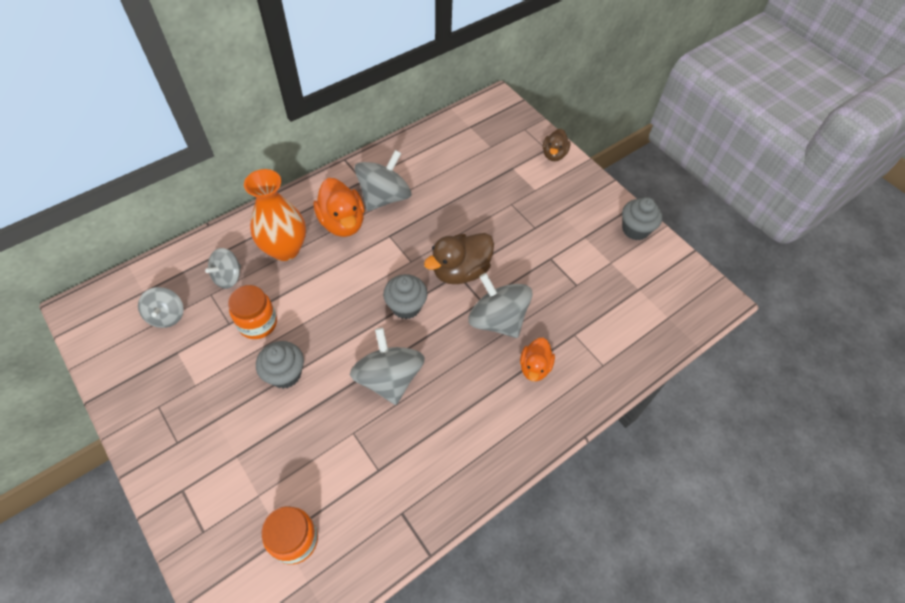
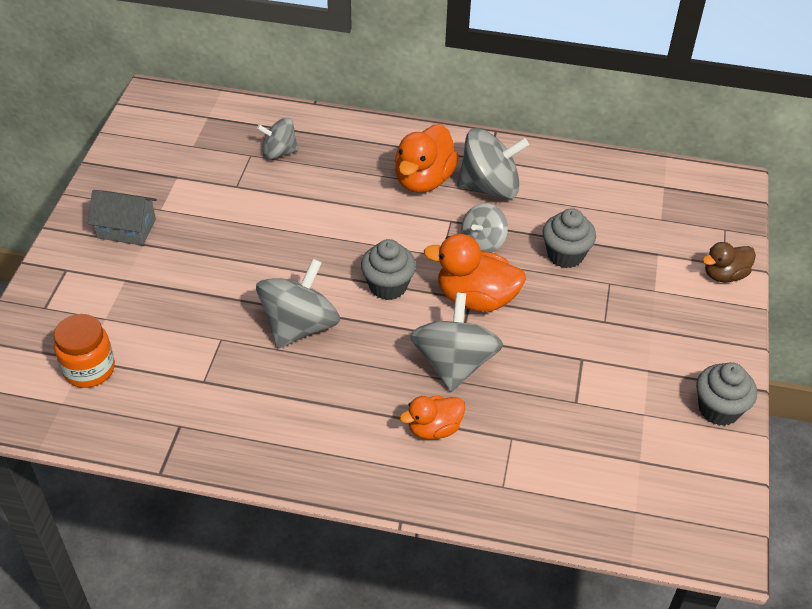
camera: 50 degrees right, 10 degrees down
(167, 316) = (202, 146): grey spinning top -> grey spinning top (483, 242)
(188, 420) = (126, 228): none -> grey house
(258, 323) = (256, 203): orange jar -> none
(285, 249) = (349, 165): orange vase -> none
(285, 374) = (228, 255): grey cupcake -> grey cupcake (565, 255)
(460, 271) = (476, 298): brown duck -> orange duck

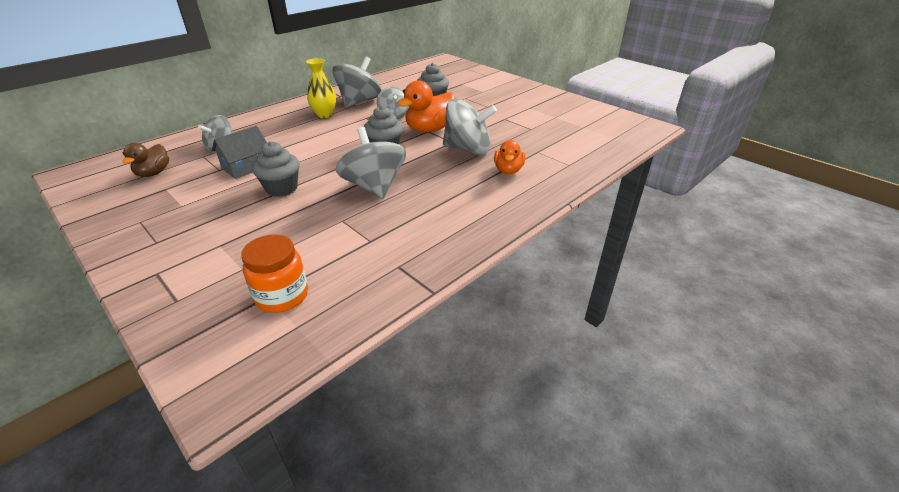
camera: 55 degrees left, 10 degrees down
(126, 228) = (171, 227): grey house -> grey house (246, 167)
(424, 180) = (324, 115): orange duck -> yellow vase
(454, 363) = (468, 149): grey spinning top -> grey spinning top turned 150 degrees clockwise
(718, 409) = (568, 102): grey cupcake -> grey cupcake (282, 188)
(724, 275) = (492, 77): brown duck -> brown duck (153, 173)

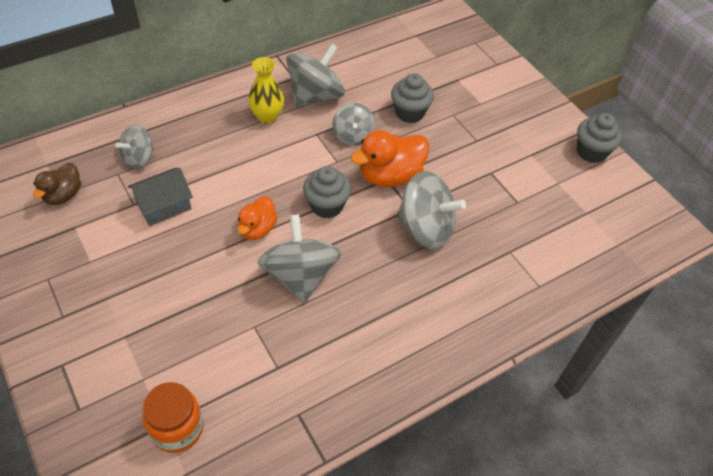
camera: 10 degrees right, 15 degrees up
(282, 188) = (198, 255): grey cupcake -> grey cupcake (591, 152)
(508, 170) = (462, 280): orange duck -> orange duck (257, 229)

